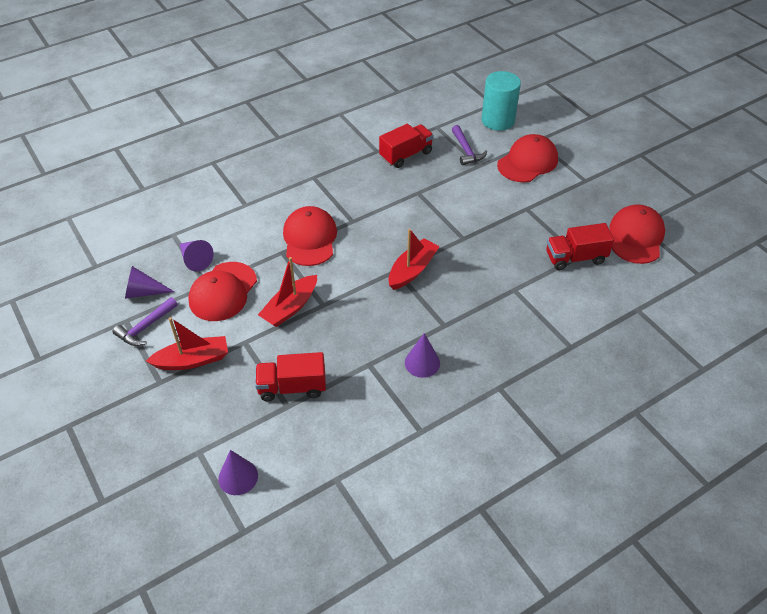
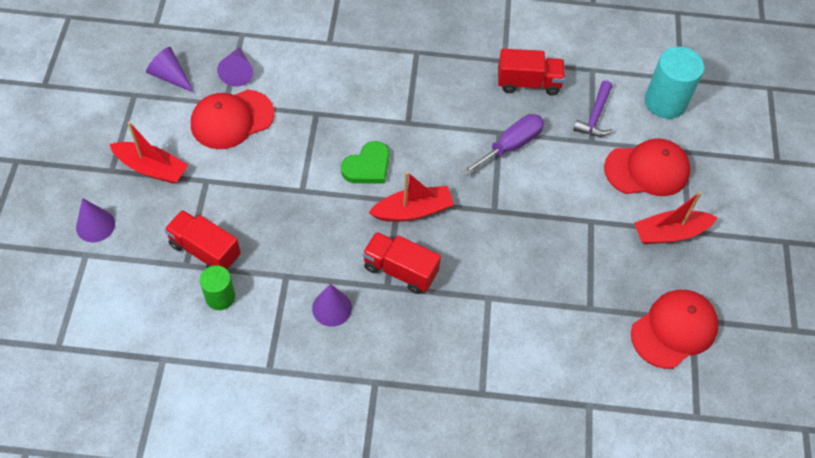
camera: 35 degrees right, 10 degrees up
(145, 327) = (143, 111): purple hammer -> none
(238, 477) = (94, 298): purple cone -> purple cone (95, 225)
(290, 307) = (272, 174): red boat -> red boat (670, 233)
(310, 239) = (352, 116): red cap -> none
(336, 409) = (220, 297): none -> green cylinder
(353, 262) = (367, 166): none -> green heart
(433, 196) = (510, 146): none -> purple screwdriver
(575, 258) = (584, 307): red truck -> red truck (400, 270)

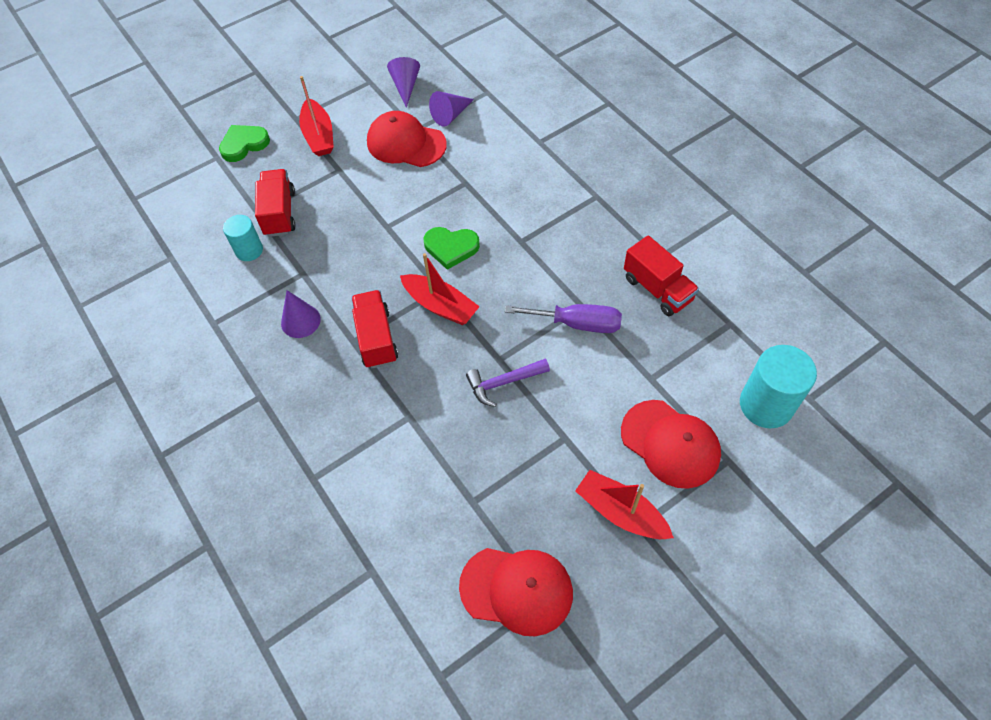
camera: 55 degrees right, 0 degrees up
(95, 225) = (244, 144): purple cone -> green heart
(220, 297) = (249, 250): green cylinder -> turquoise cylinder
(595, 116) = (681, 362): purple hammer -> purple hammer (503, 383)

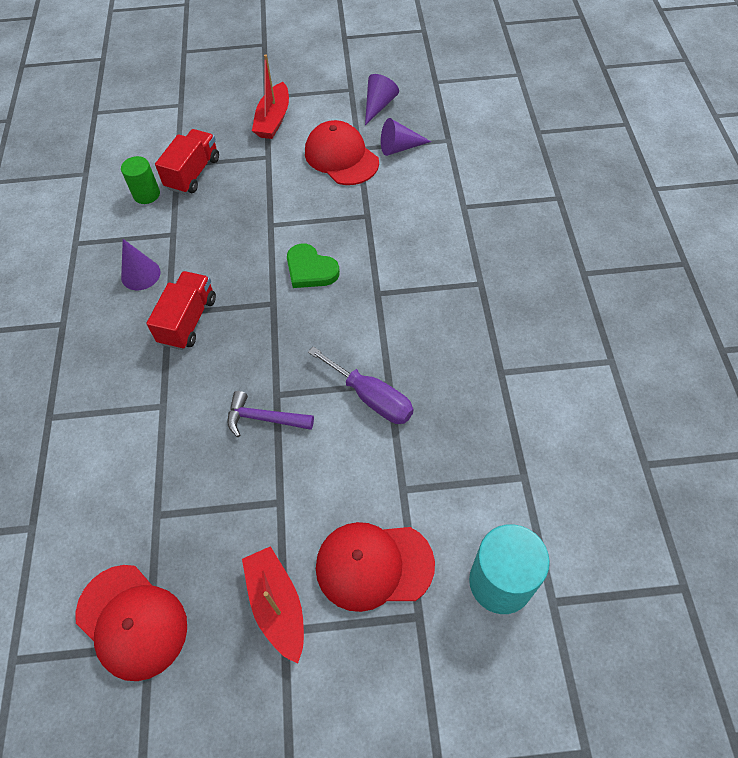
camera: 30 degrees right, 0 degrees up
(244, 144) = (209, 102): green heart -> none
(249, 250) = (146, 194): turquoise cylinder -> green cylinder
(440, 306) = (262, 318): red boat -> none
(657, 289) = (474, 403): red truck -> none
(670, 444) = (374, 565): red cap -> red cap turned 105 degrees clockwise

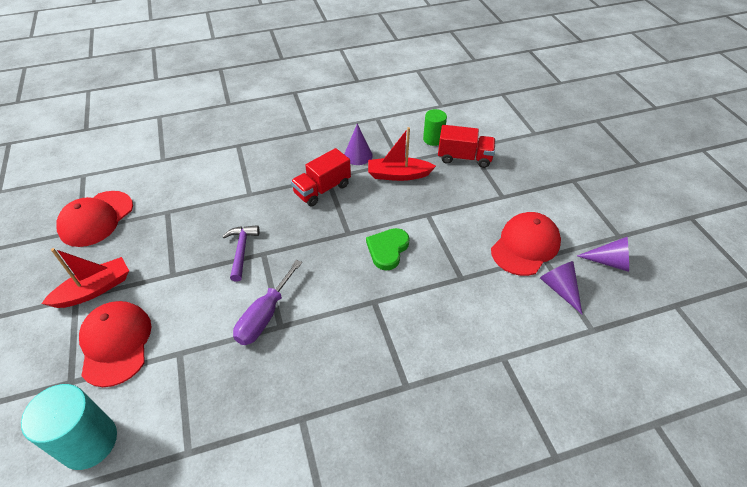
camera: 75 degrees right, 10 degrees down
(188, 320) = (322, 189): red truck -> red truck turned 135 degrees clockwise
(273, 120) = (547, 191): red boat -> red boat (398, 175)

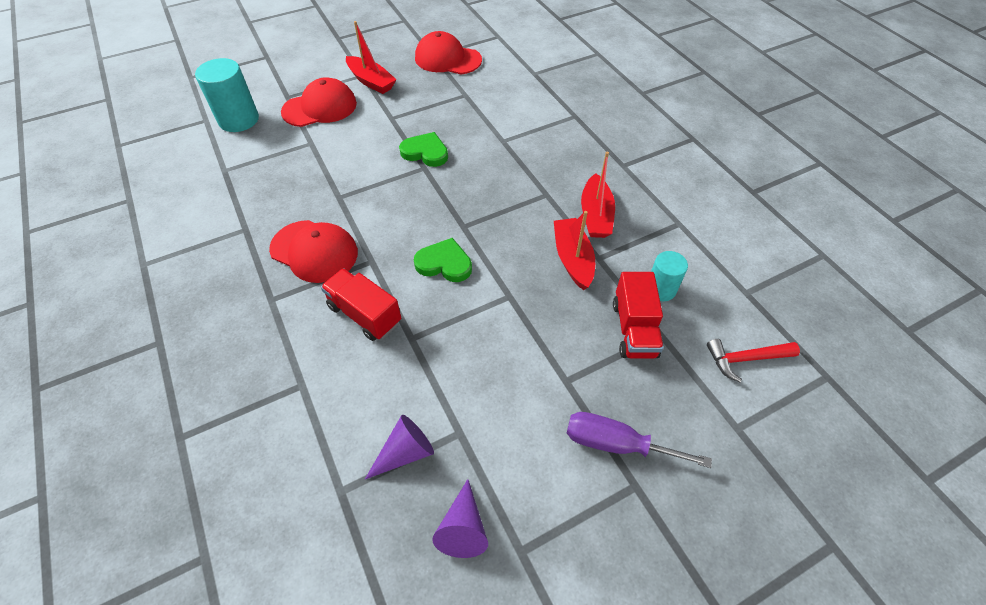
camera: 80 degrees right, 5 degrees up
(241, 250) = (425, 152): purple hammer -> green heart
(265, 316) = (349, 184): purple screwdriver -> purple screwdriver (616, 444)
(322, 189) = (526, 194): red truck -> red truck (365, 314)
(358, 155) = (595, 215): purple cone -> red boat
(433, 139) = (660, 289): green cylinder -> turquoise cylinder
(490, 118) = (745, 359): none -> red hammer
(525, 246) = (475, 410): red cap -> red cap (314, 251)

